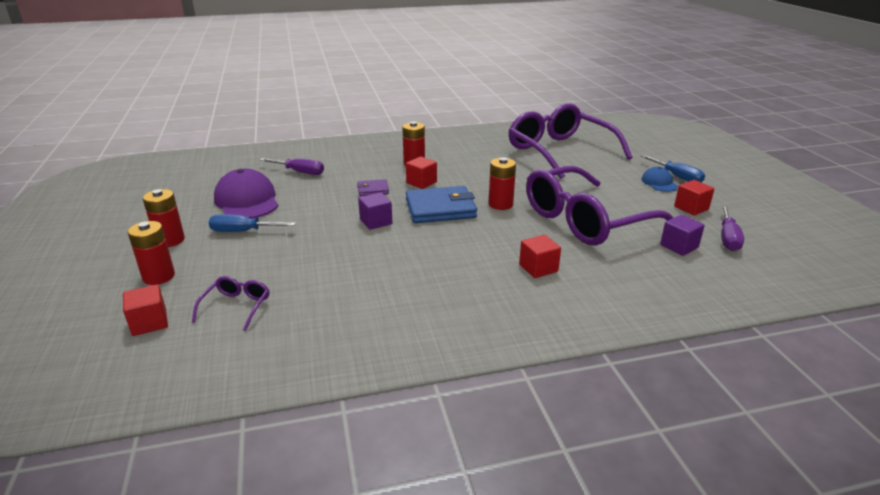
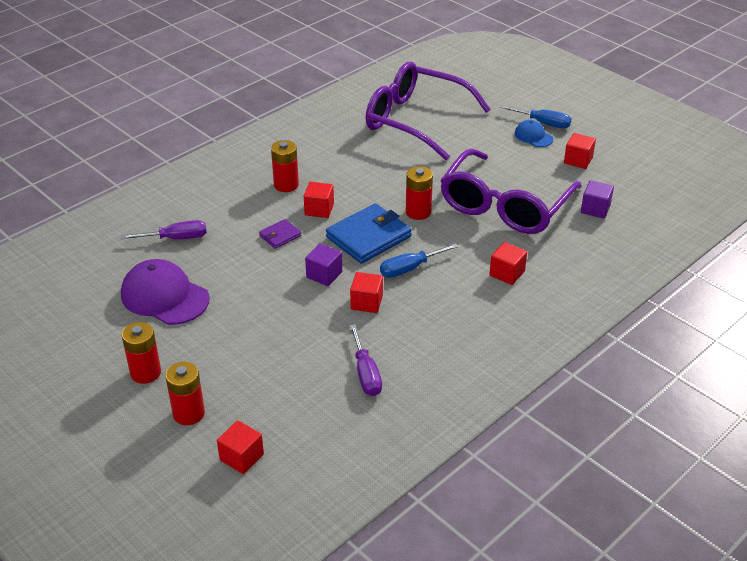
camera: 30 degrees left, 10 degrees up
(236, 307) = (299, 411): purple glasses -> none
(243, 231) = (207, 334): blue screwdriver -> blue screwdriver (410, 268)
(387, 250) = (366, 302): none -> red cube
(728, 238) = (625, 186): purple screwdriver -> purple screwdriver (366, 373)

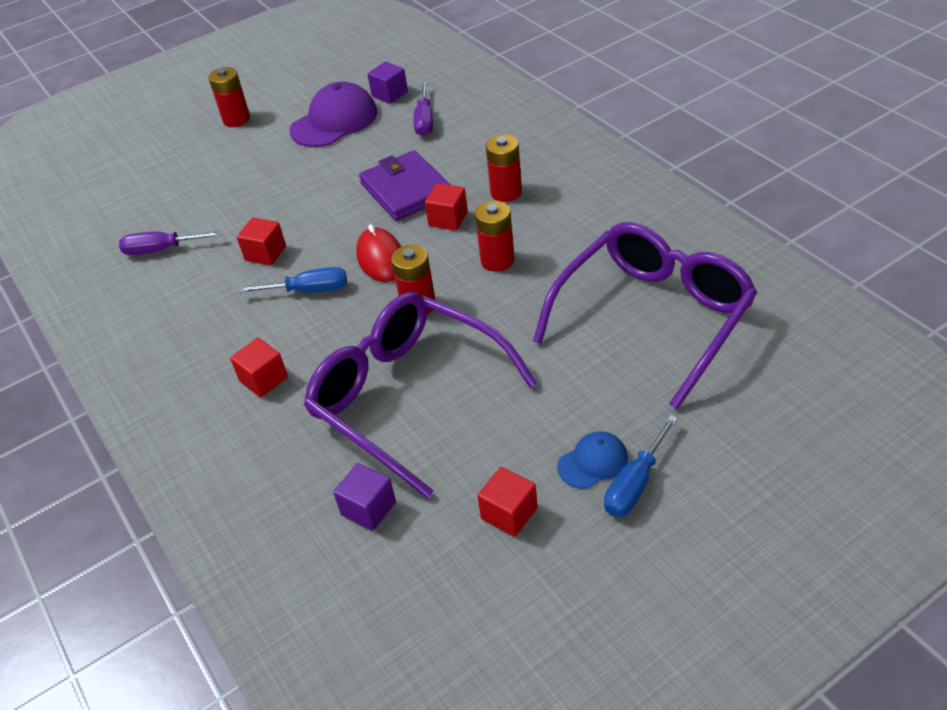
camera: 105 degrees right, 5 degrees up
(188, 413) = (174, 145): red battery -> red battery (497, 260)
(241, 457) = (108, 176): red cube -> none
(280, 236) = (406, 190): purple wallet -> purple wallet, size x2.02
(324, 275) = (325, 222): purple cube -> purple cube (390, 94)
(368, 237) = (381, 258): blue wallet -> red mouse
(410, 268) = (308, 290): blue screwdriver -> blue screwdriver turned 105 degrees clockwise

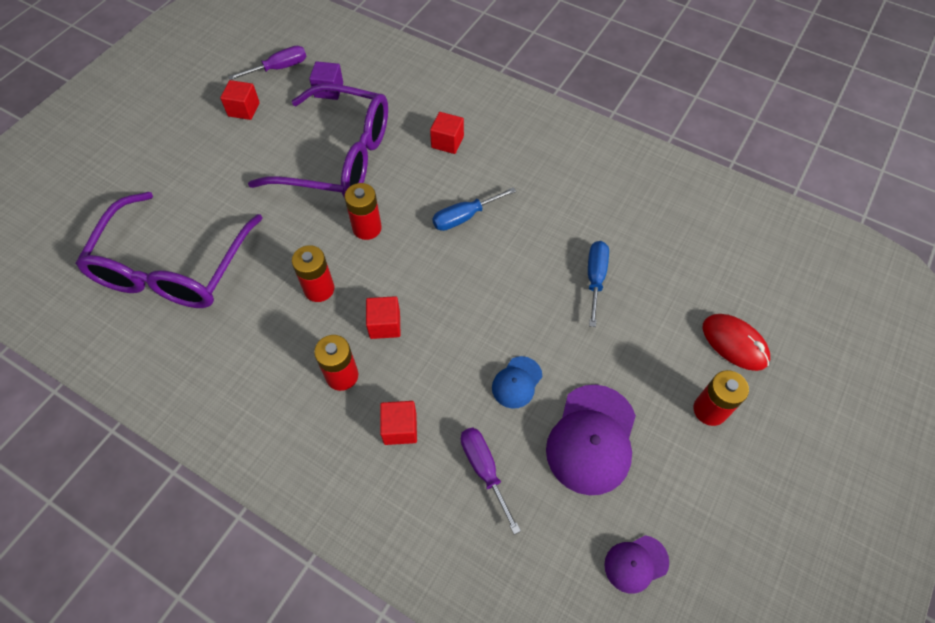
camera: 150 degrees right, 15 degrees up
(161, 250) = (623, 220): purple screwdriver -> purple screwdriver (279, 68)
(265, 253) = (528, 241): red cube -> red cube (400, 428)
(359, 68) = (636, 564): none -> purple cap
(381, 258) = (423, 264): red mouse -> red mouse (734, 343)
(390, 94) = (558, 513): purple cube -> none
(406, 190) = (445, 351): purple wallet -> none
(593, 462) = (199, 150): blue cap -> blue cap (517, 382)
(635, 484) = (170, 144): blue screwdriver -> blue screwdriver (595, 278)

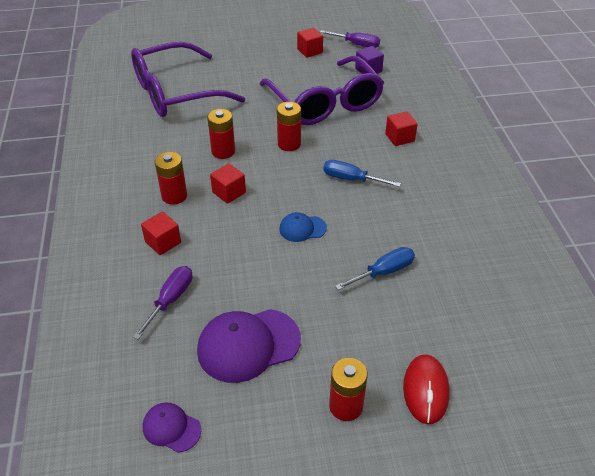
camera: 50 degrees right, 15 degrees down
(517, 382) = (252, 278): blue cap -> blue cap (302, 228)

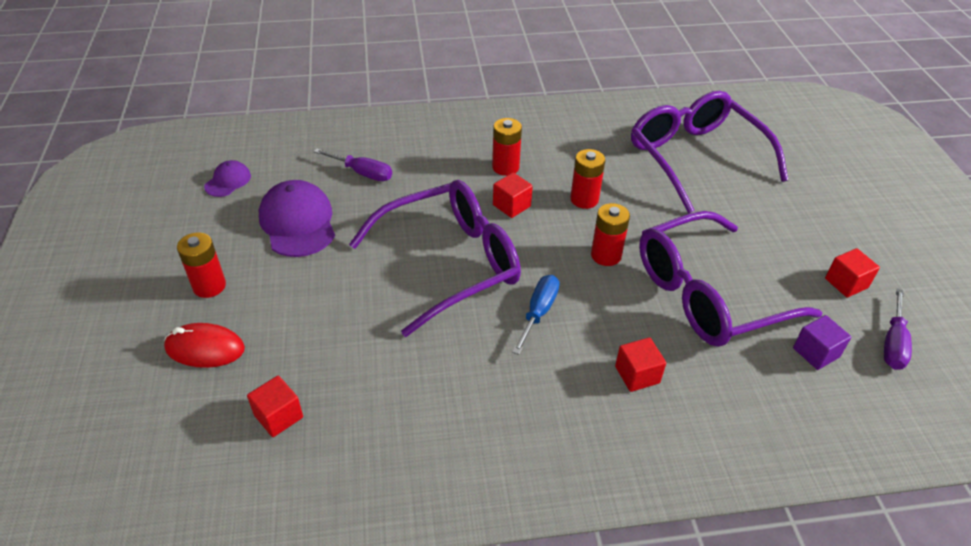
camera: 90 degrees right, 0 degrees up
(163, 242) = (437, 164): red cube -> red cube (278, 416)
(302, 228) = (450, 263): blue cap -> purple glasses
(383, 272) = (372, 330): blue screwdriver -> none

